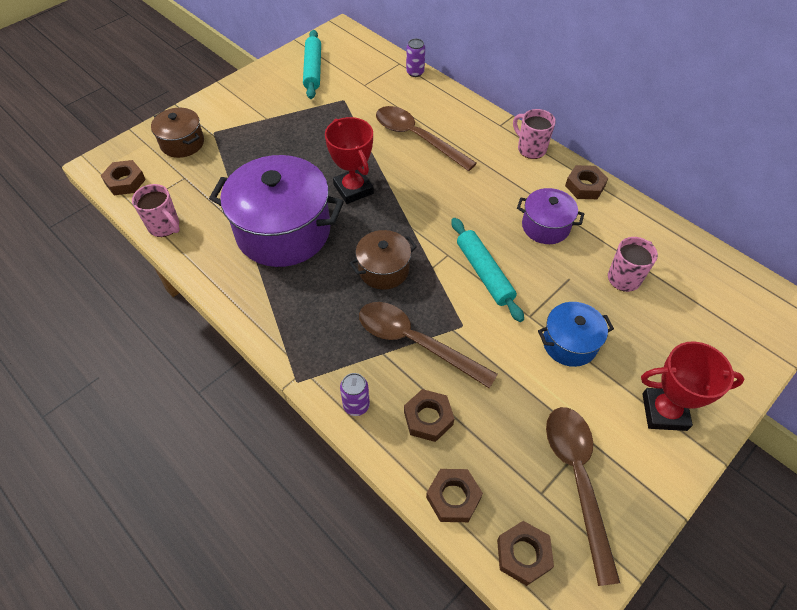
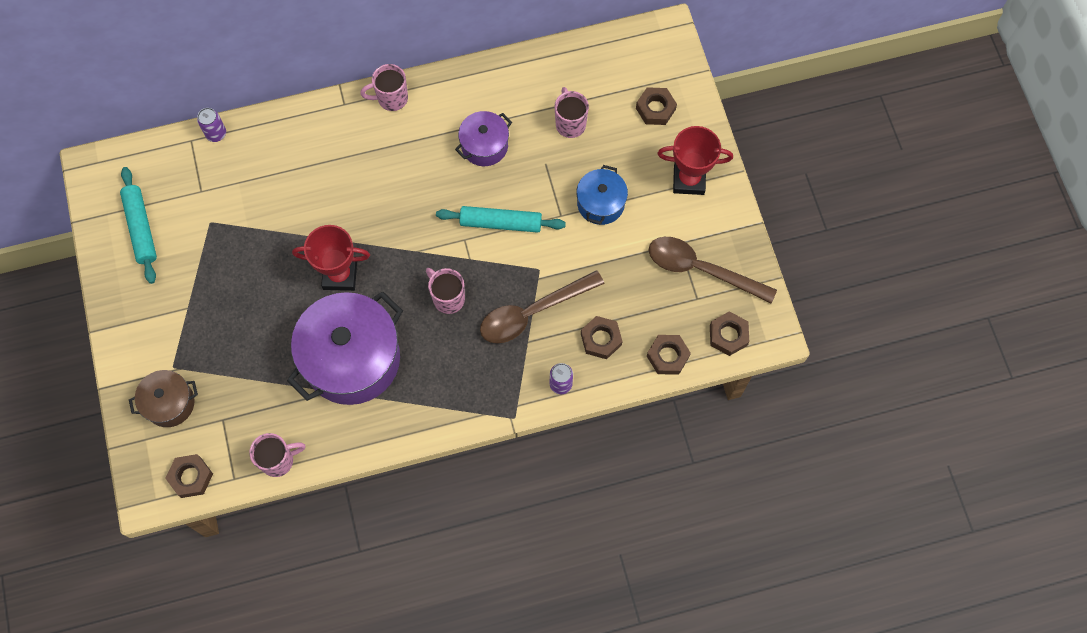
camera: 60 degrees left, 15 degrees up
(313, 70) = (141, 228): turquoise rolling pin -> turquoise rolling pin turned 45 degrees clockwise
(383, 270) = (448, 298): brown pot -> pink mug
(417, 138) = (311, 185): brown spoon -> none
(585, 186) = (462, 86): brown nut -> brown nut (655, 109)
(664, 412) = (689, 180): red trophy -> red trophy turned 60 degrees clockwise

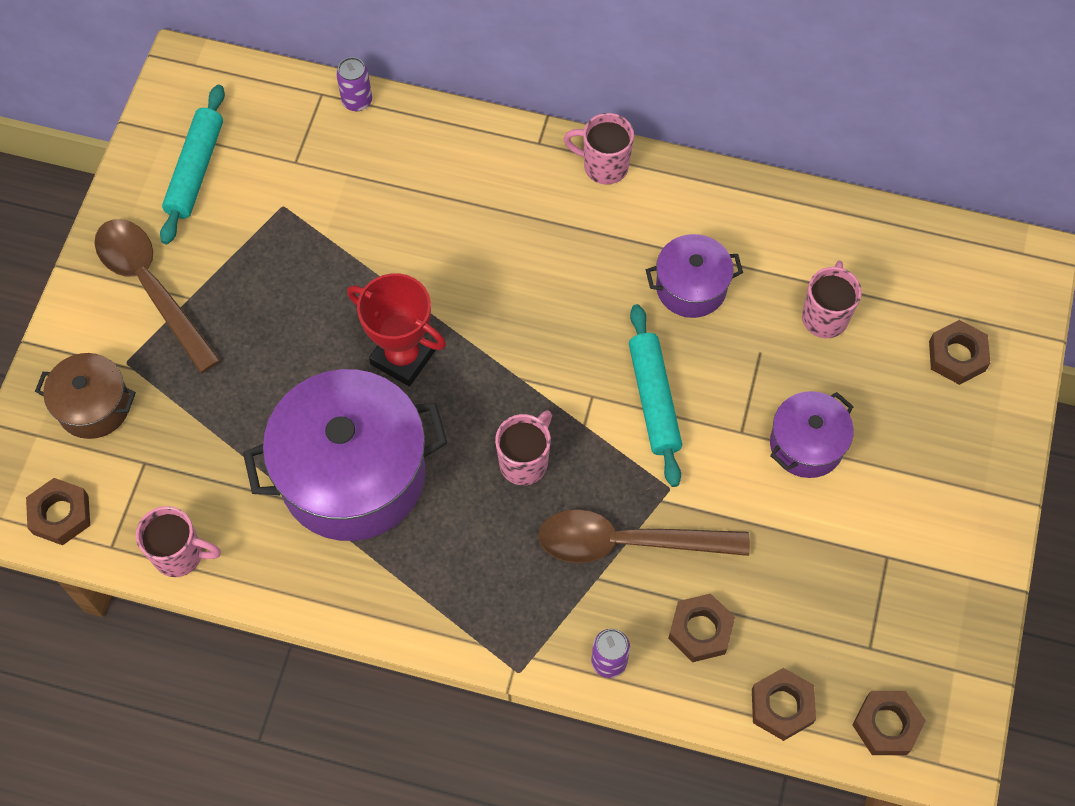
camera: 30 degrees right, 5 degrees down
(448, 298) = (524, 462): pink mug -> pink mug turned 45 degrees clockwise
(501, 223) = (653, 399): turquoise rolling pin -> turquoise rolling pin turned 45 degrees clockwise
(600, 203) = (806, 444): blue pot -> purple pot
(689, 180) = (950, 477): red trophy -> none
(701, 269) = (899, 610): brown spoon -> brown spoon (151, 287)

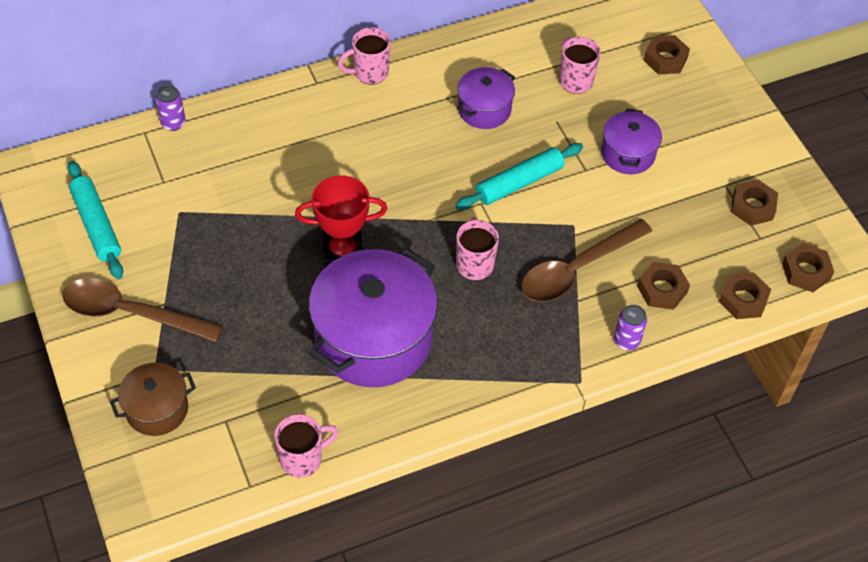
camera: 40 degrees left, 10 degrees down
(60, 514) = (195, 490): brown nut -> brown nut (752, 206)
(653, 399) = (519, 183): turquoise rolling pin -> turquoise rolling pin turned 75 degrees counterclockwise

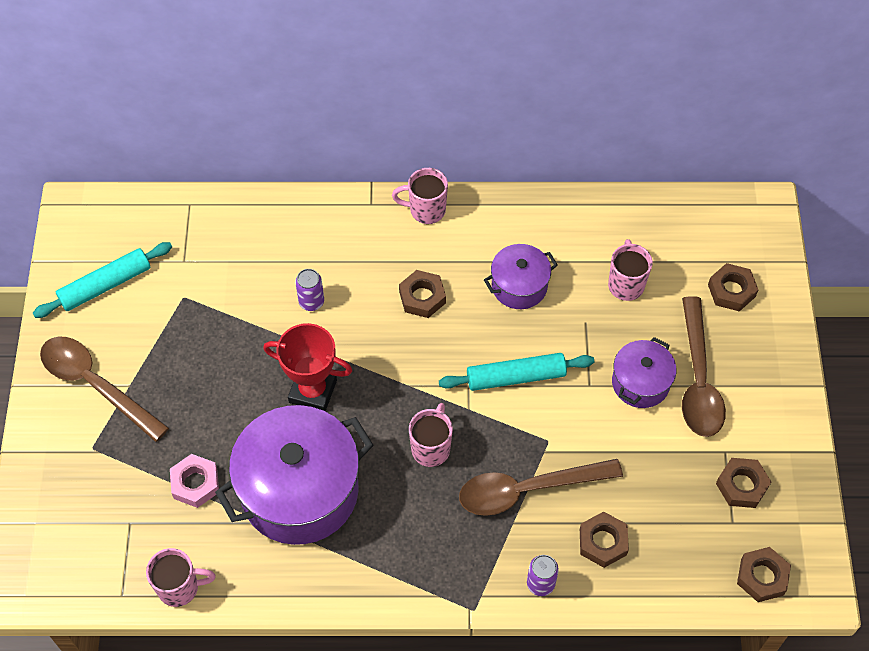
camera: 25 degrees right, 5 degrees up
(97, 225) = (105, 285): turquoise rolling pin -> turquoise rolling pin turned 60 degrees clockwise
(157, 409) = (76, 488): brown pot -> none
(173, 123) = (219, 203): purple can -> purple can (311, 302)
(272, 365) = (195, 483): none -> pink nut
(674, 136) = (698, 379): none -> brown spoon
(743, 299) = (680, 583): brown nut -> brown nut (422, 297)

